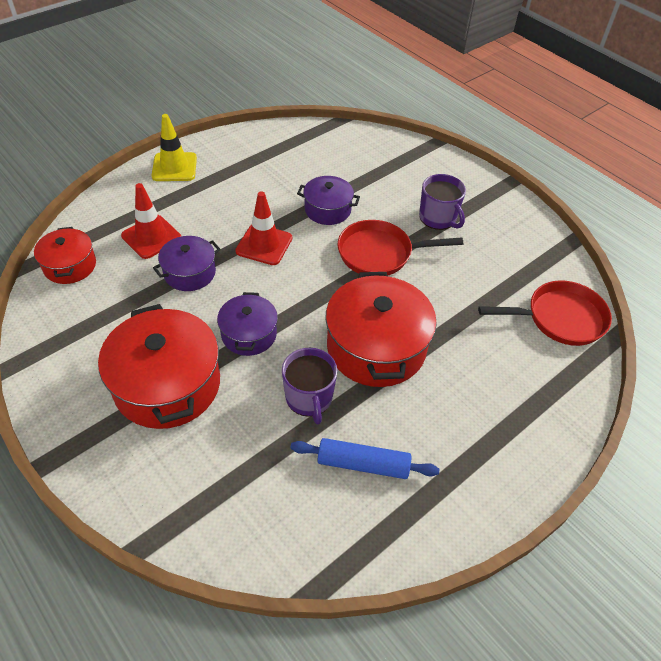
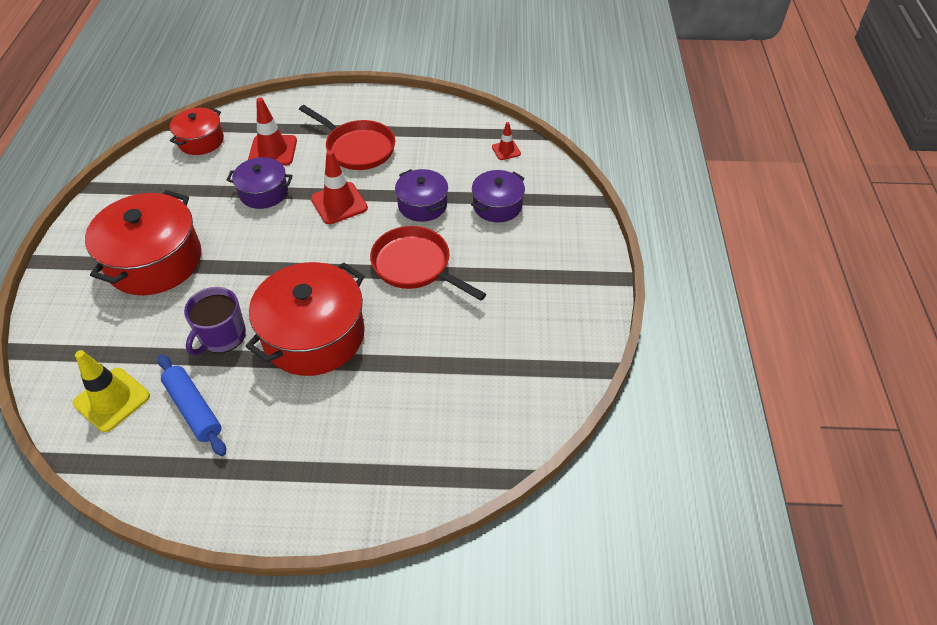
camera: 45 degrees right, 0 degrees up
(174, 167) = (354, 106): yellow traffic cone -> yellow traffic cone (112, 399)
(249, 334) = (244, 263): purple pot -> purple pot (497, 206)
(334, 141) = (506, 150): none -> red traffic cone
(438, 218) = (506, 268): purple mug -> none
(560, 318) = (493, 424): red pan -> red pan (357, 148)

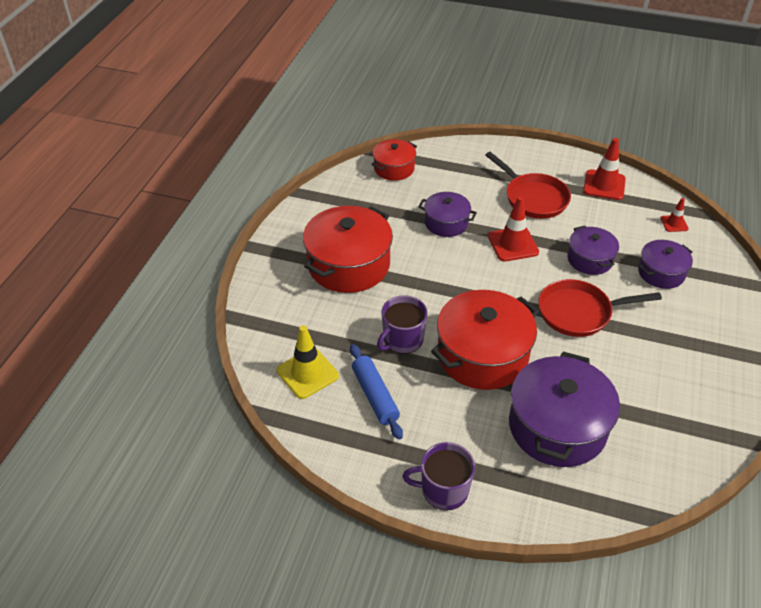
camera: 15 degrees right, 5 degrees down
(273, 151) = (456, 187): red traffic cone -> red traffic cone (604, 185)
(280, 503) = (443, 490): none -> purple mug
(401, 399) = (557, 427): none -> purple pot
(415, 266) = (579, 312): red pan -> red pan turned 60 degrees counterclockwise

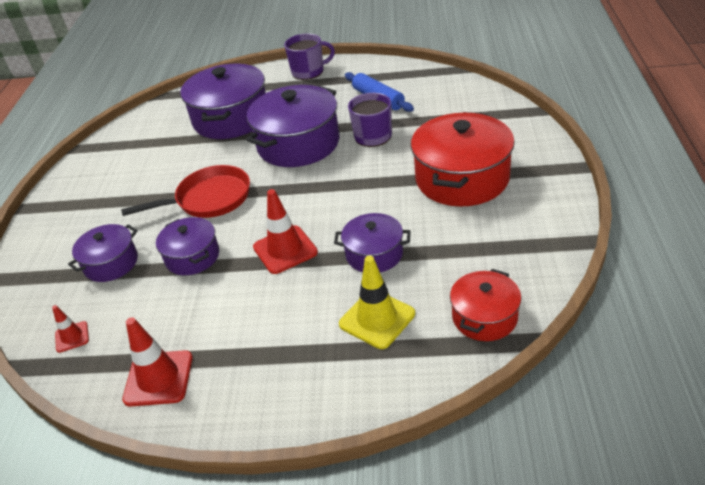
camera: 170 degrees right, 5 degrees down
(307, 373) = (440, 96): yellow traffic cone -> yellow traffic cone (377, 319)
(482, 355) = (298, 144): red pot -> purple pot
(533, 198) = (265, 323): red pan -> none

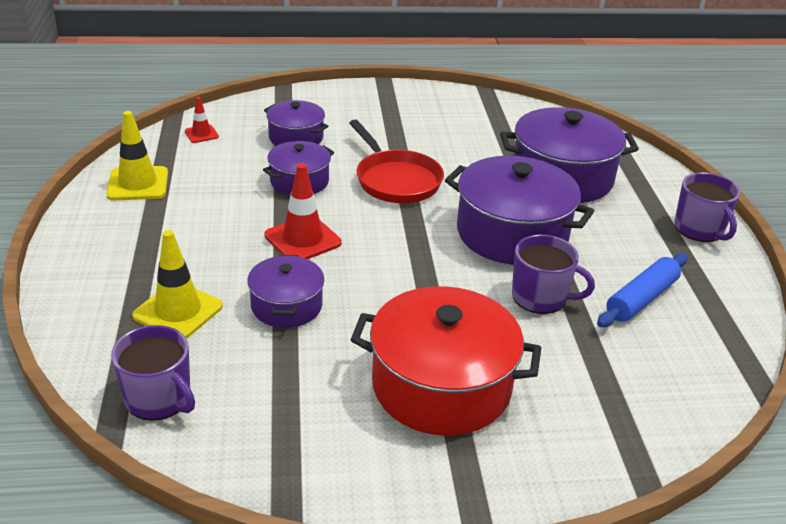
camera: 75 degrees right, 5 degrees down
(158, 378) = (138, 184): red traffic cone -> yellow traffic cone
(484, 317) = (159, 398): red pot -> purple mug

